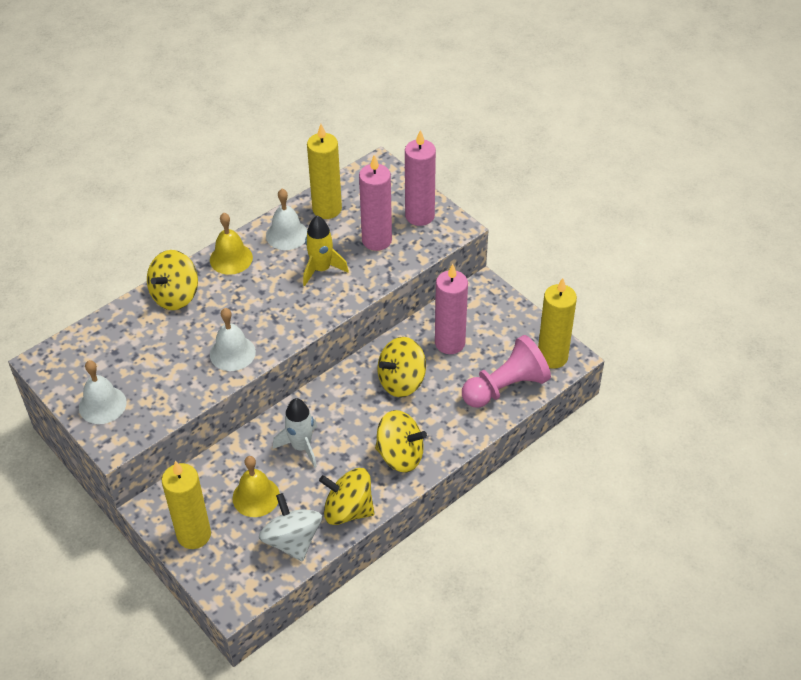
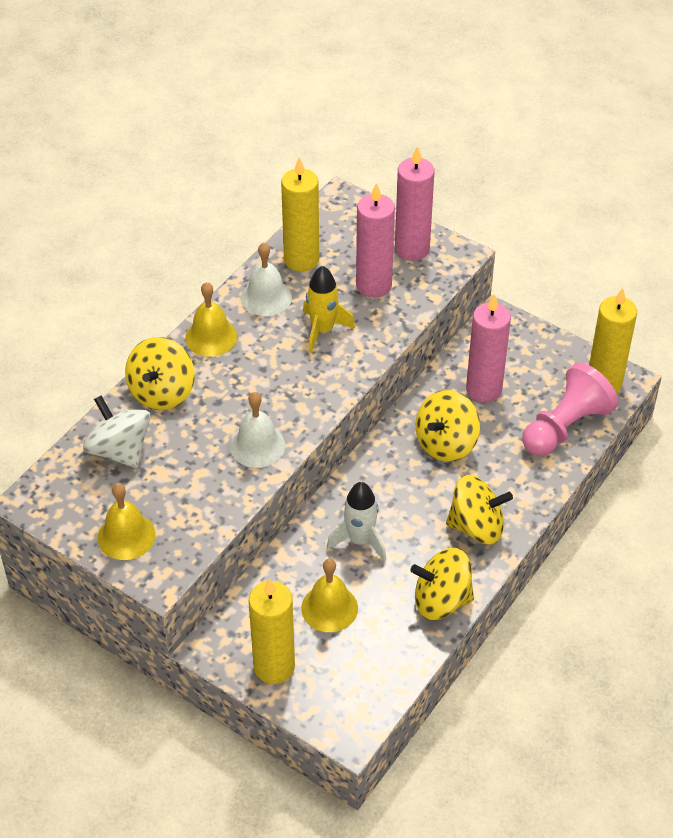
camera: 15 degrees left, 0 degrees up
(102, 405) = (126, 536): white bell -> yellow bell
(292, 540) = (391, 648): white spinning top -> white spinning top (120, 450)

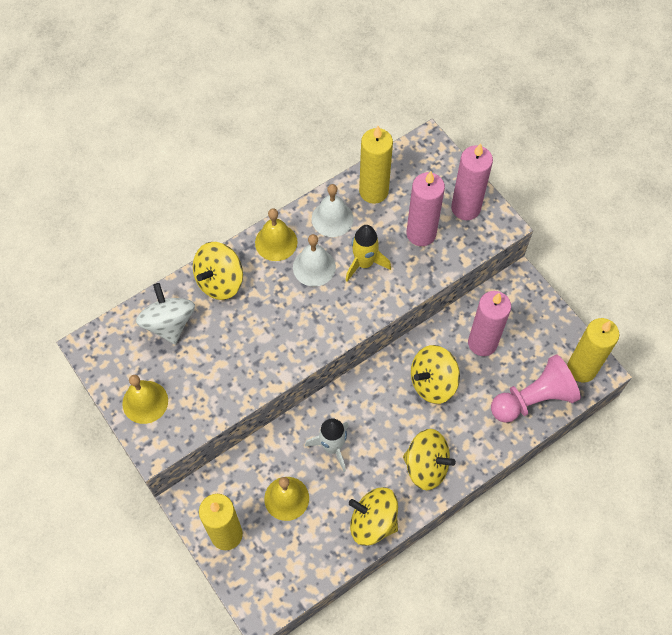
camera: 20 degrees right, 15 degrees up
(257, 446) = (272, 354): white bell -> white bell (314, 267)

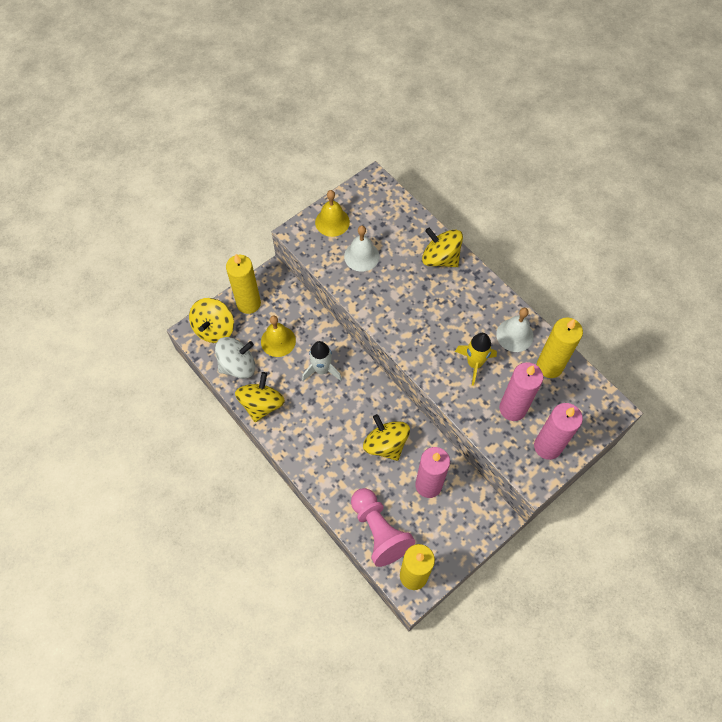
camera: 85 degrees right, 0 degrees up
(169, 323) = (398, 228): white spinning top -> white spinning top (238, 365)
(276, 242) = (483, 294): yellow bell -> none
(314, 267) = (464, 325): white bell -> white bell (361, 256)
(426, 466) = (310, 442): yellow spinning top -> yellow spinning top (214, 329)

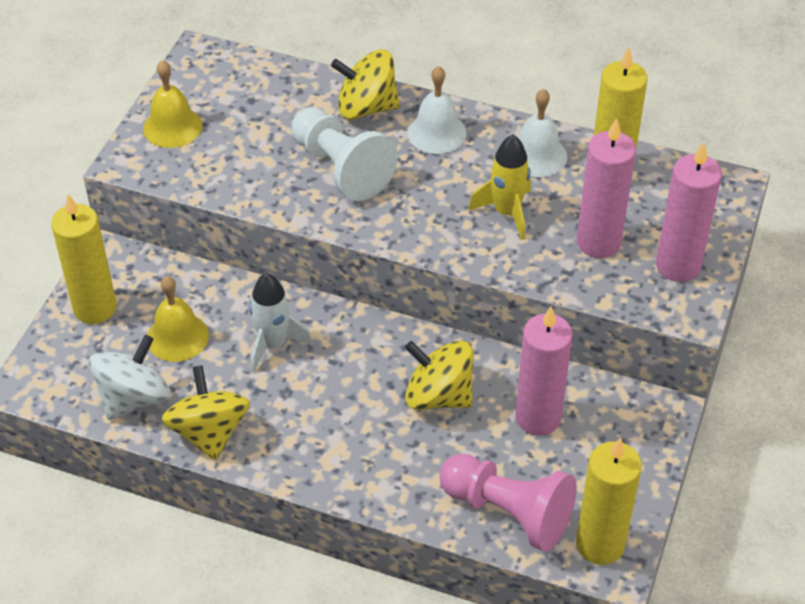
camera: 30 degrees left, 15 degrees down
(214, 329) = (60, 366): yellow spinning top -> none
(361, 256) = (248, 151): white bell -> white bell (437, 133)
(403, 291) = (341, 168): none -> white pawn

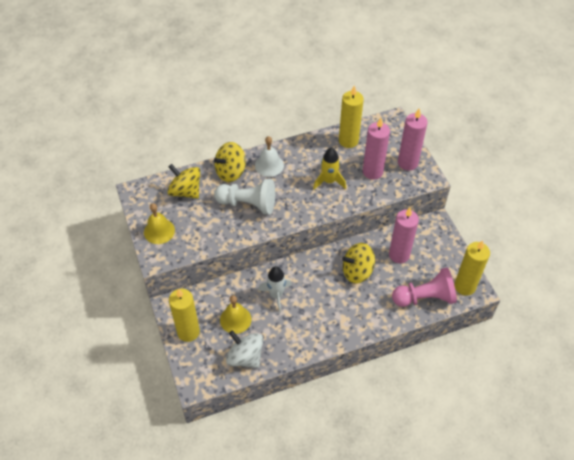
camera: 40 degrees left, 5 degrees up
(134, 398) = (245, 357): white spinning top -> white spinning top turned 45 degrees counterclockwise
(209, 432) = (289, 348): yellow spinning top -> yellow spinning top (185, 191)
(537, 155) = (316, 151): white bell -> none

